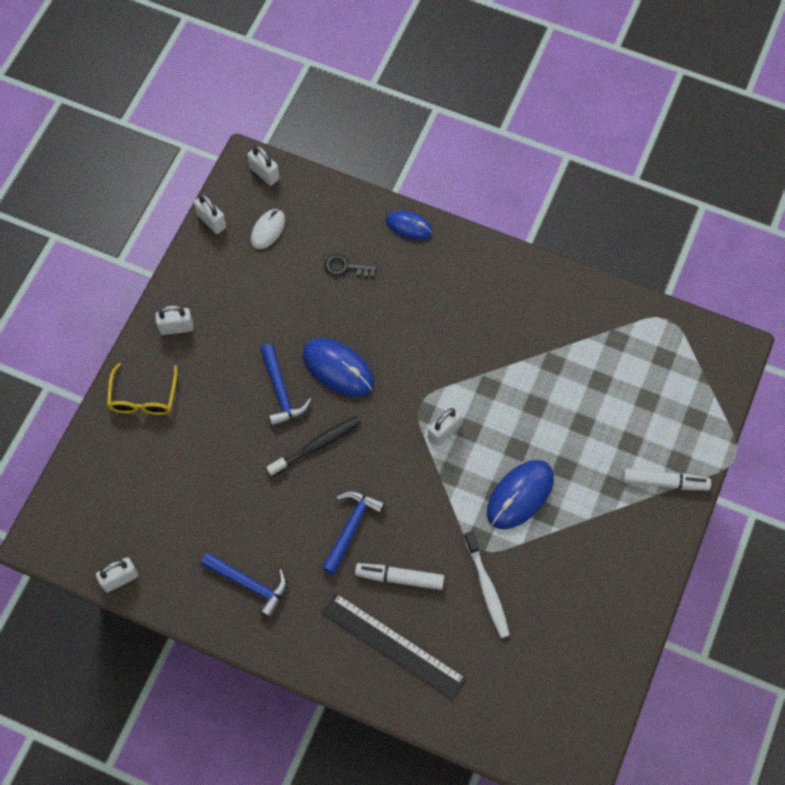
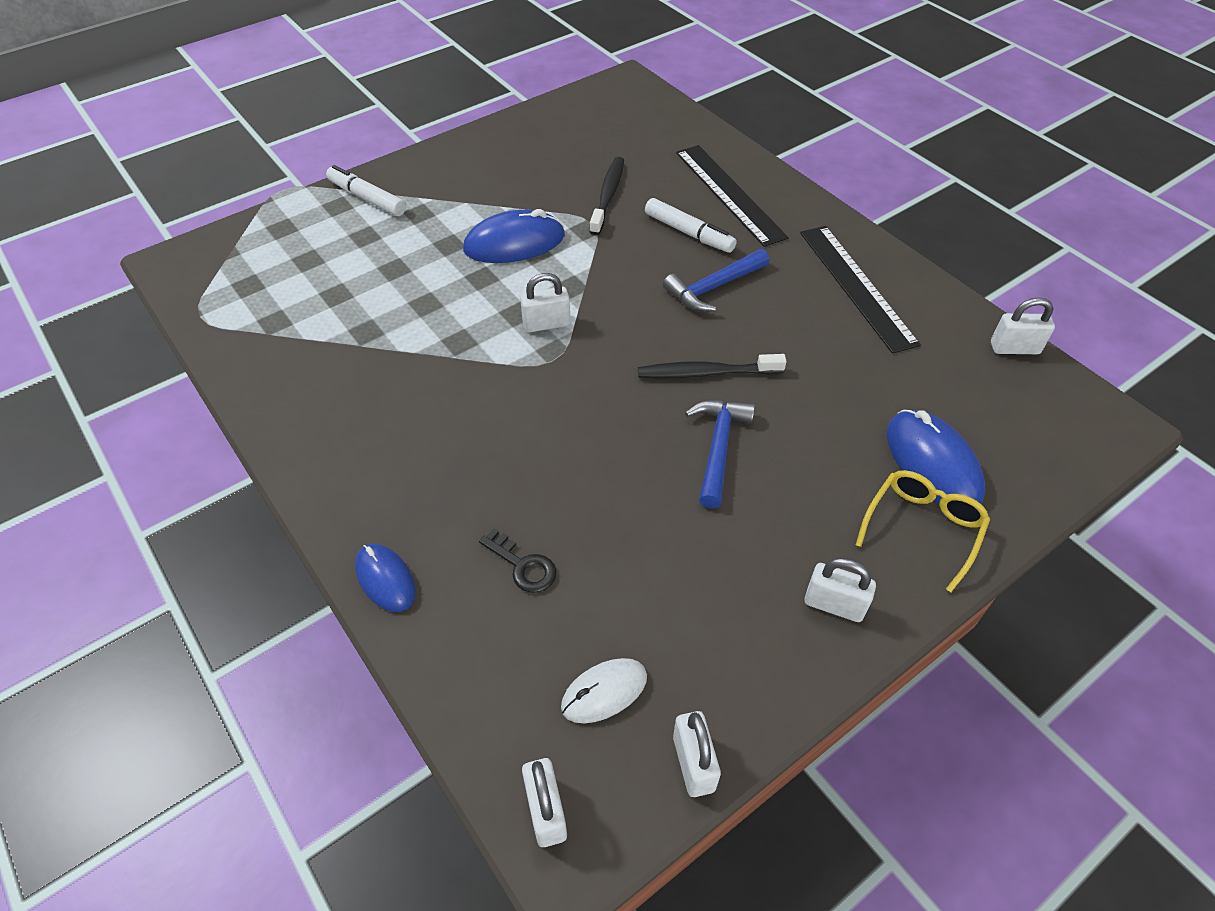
camera: 150 degrees left, 15 degrees down
(250, 585) = (856, 286): blue hammer -> black ruler
(338, 368) = (625, 441): blue mouse -> blue mouse (932, 463)
(487, 588) = (608, 195): white toothbrush -> black toothbrush

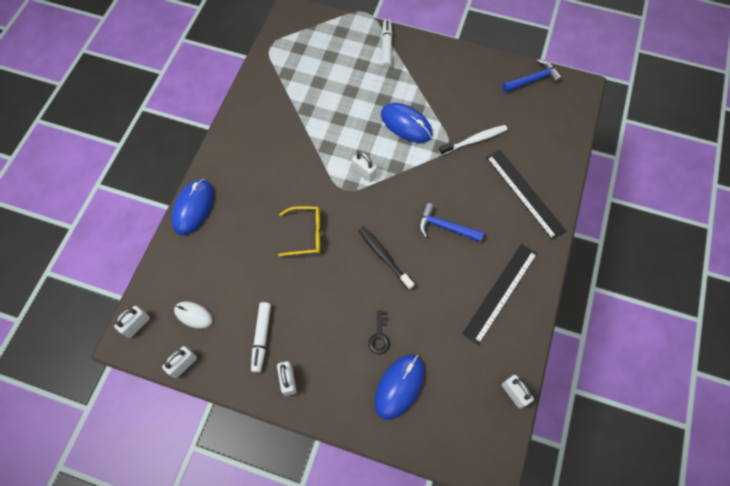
camera: 55 degrees right, 15 degrees up
(385, 579) = (193, 208): blue mouse -> blue mouse, size x1.62
(523, 566) = (230, 251): black key -> black key (379, 336)
(608, 195) = (474, 140): black toothbrush -> white toothbrush
(689, 233) = (476, 193): white marker -> white marker (261, 338)
(718, 448) = (342, 288): blue hammer -> blue hammer (533, 80)
(729, 194) = (525, 193): black ruler -> black ruler turned 60 degrees counterclockwise
(922, 529) = (355, 399): yellow glasses -> yellow glasses (305, 234)

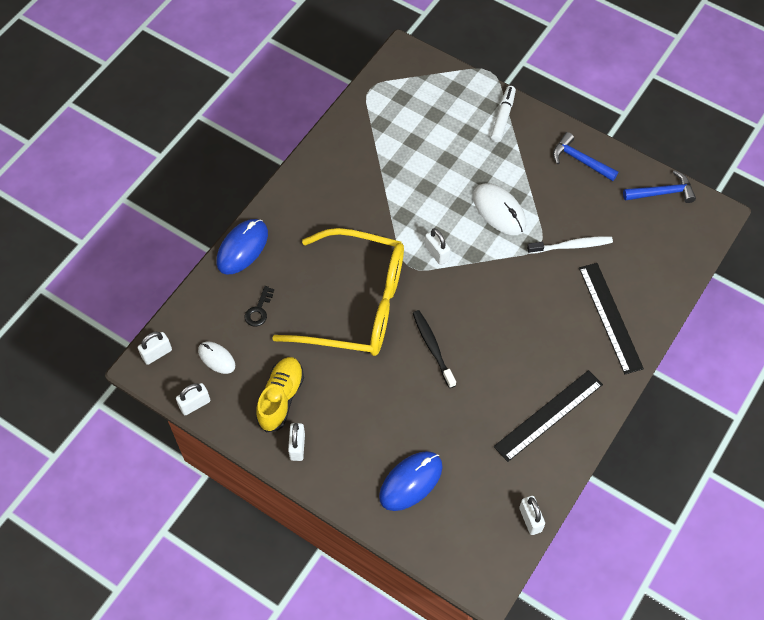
camera: 15 degrees right, 5 degrees down
(261, 338) = (281, 398): white marker -> yellow shoe
(305, 234) = (355, 304): yellow glasses -> yellow glasses, size x2.32
(379, 336) = (404, 427): black key -> black key (259, 310)
(406, 124) = (499, 211): blue mouse -> white mouse
(445, 227) = (509, 332): blue hammer -> blue hammer (580, 160)

